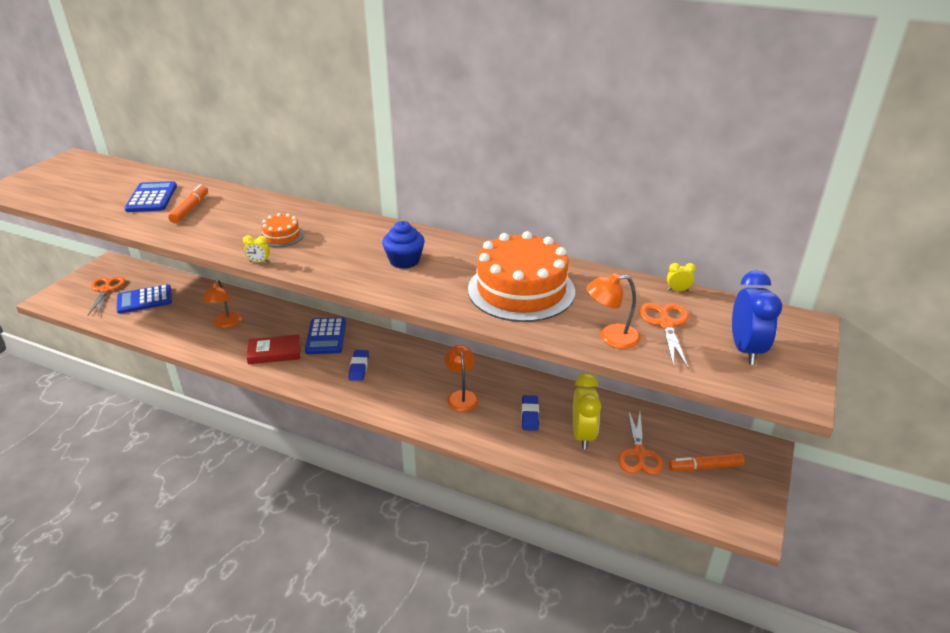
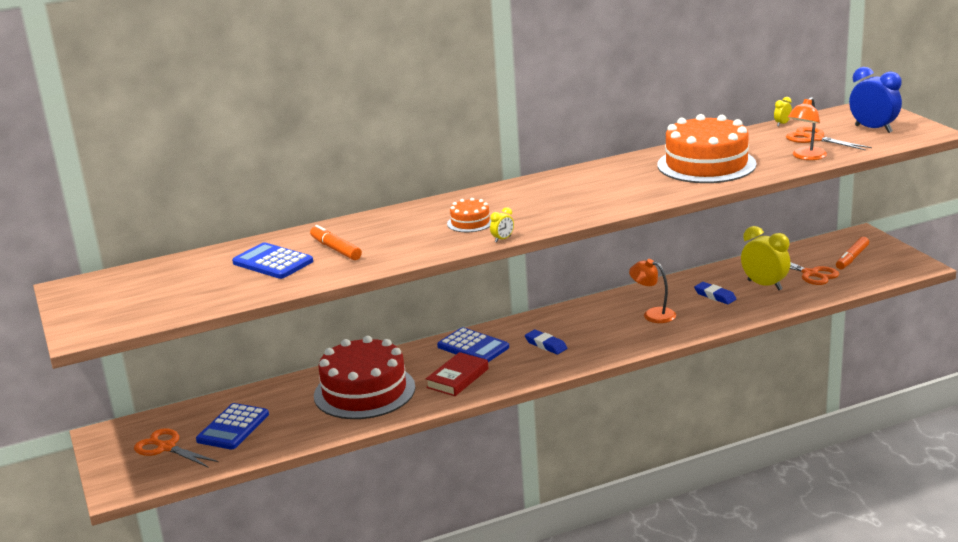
camera: 45 degrees left, 10 degrees down
(226, 324) = (364, 391): orange lamp -> red cake
(404, 261) = (597, 189): blue cupcake -> none

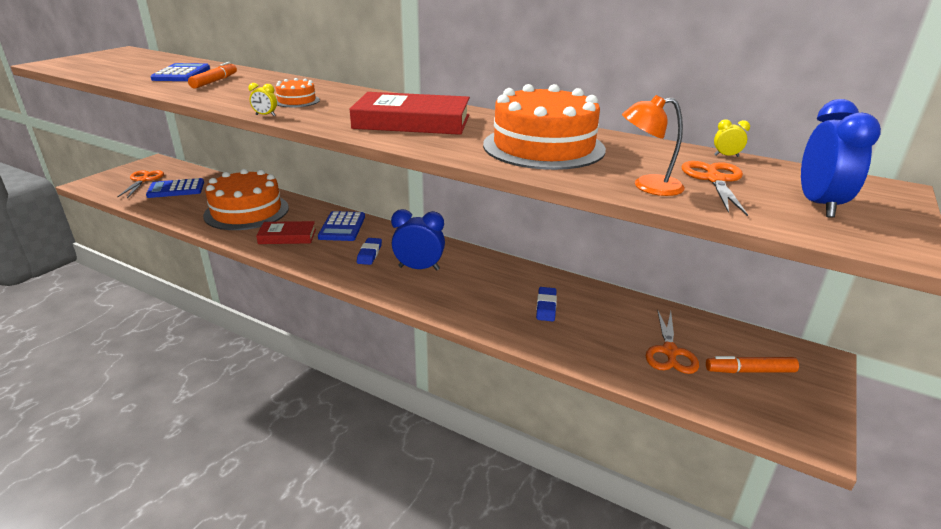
camera: 50 degrees right, 5 degrees up
(364, 391) = (246, 211): red cake -> orange cake
(595, 191) = (412, 122): none -> red book
(599, 329) = (419, 268): none -> blue clock
(653, 314) = (473, 285): orange lamp -> none
(764, 285) = (604, 329): yellow clock -> none

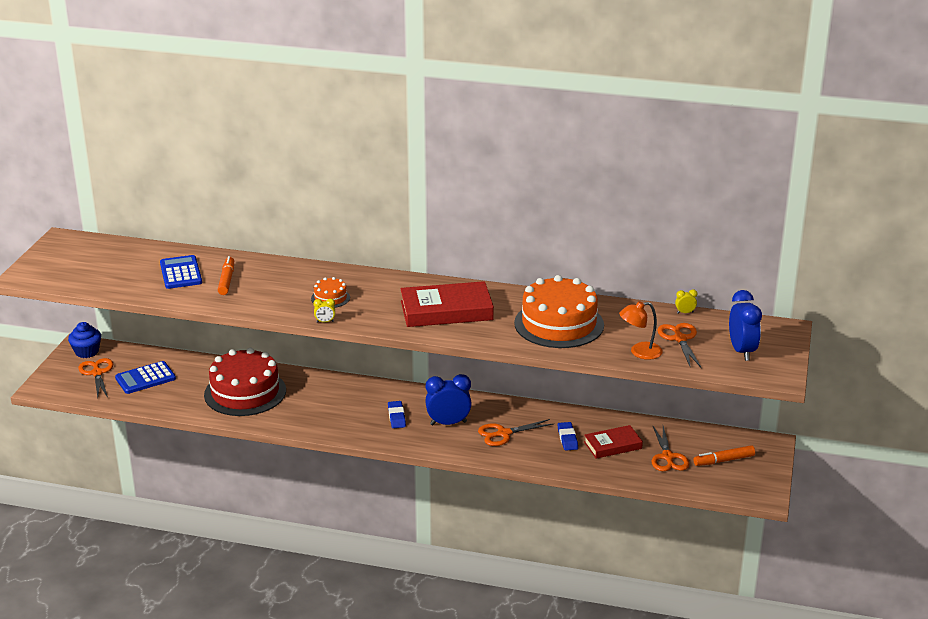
camera: 15 degrees left, 0 degrees up
(154, 165) = (87, 352): none -> blue cupcake
(246, 211) = (245, 392): orange cake -> red cake
(287, 236) = (308, 412): red book -> red book (612, 445)
(342, 227) = (351, 394): blue calculator -> none
(473, 289) = (504, 433): none -> orange scissors

